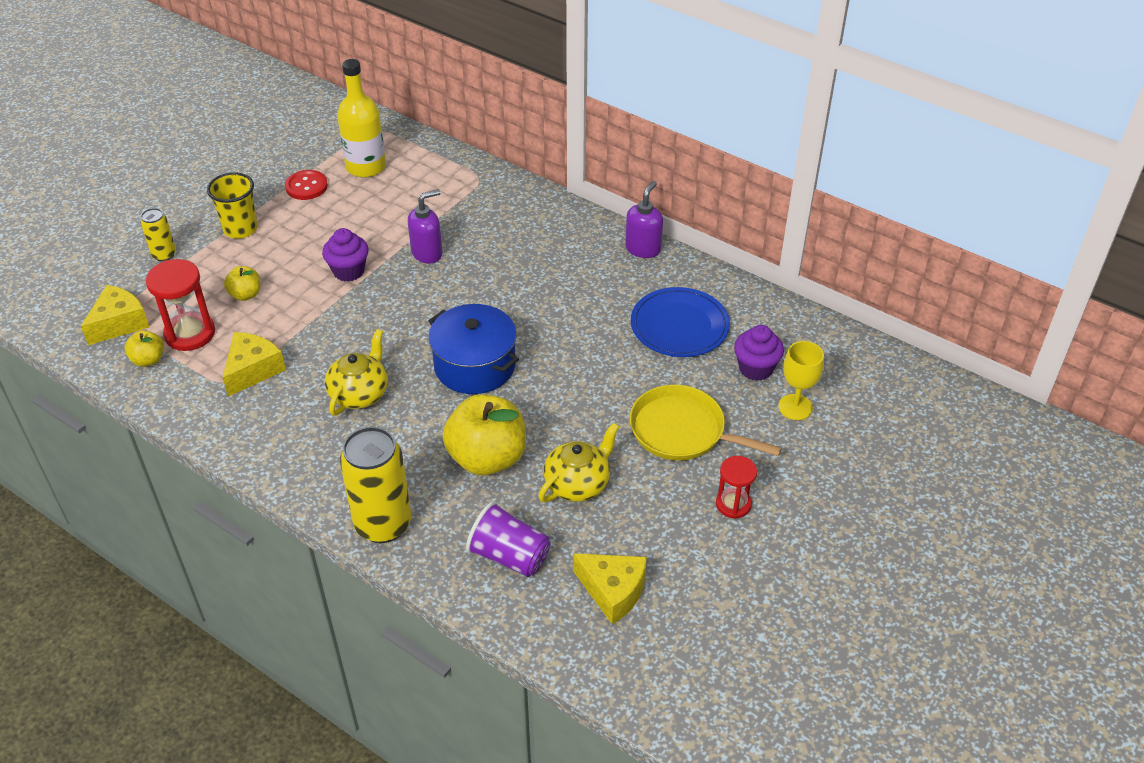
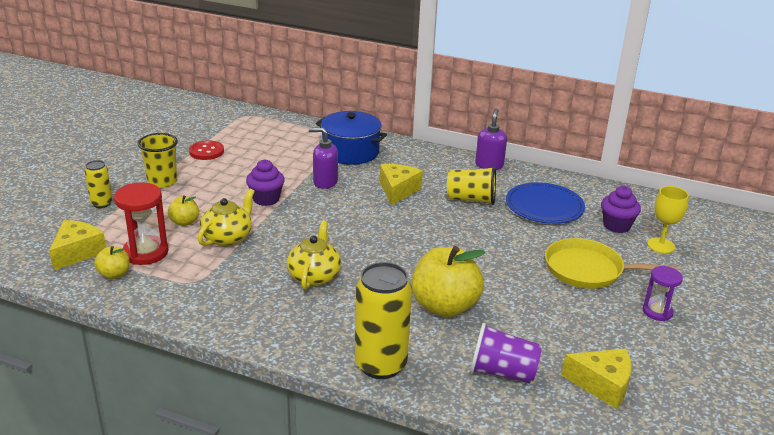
camera: 15 degrees left, 15 degrees down
(253, 370) = (213, 271): yellow cheese -> yellow cheese (398, 191)
(366, 167) = (249, 136): yellow bottle -> none
(427, 253) = (325, 182): purple soap dispenser -> purple soap dispenser turned 120 degrees counterclockwise
(475, 365) = (401, 247): blue pot -> blue pot (350, 152)
(578, 484) = (528, 314): yellow teapot -> yellow teapot (228, 237)
(593, 302) = (471, 199): none -> yellow cup
(733, 504) = (657, 312): red hourglass -> purple hourglass

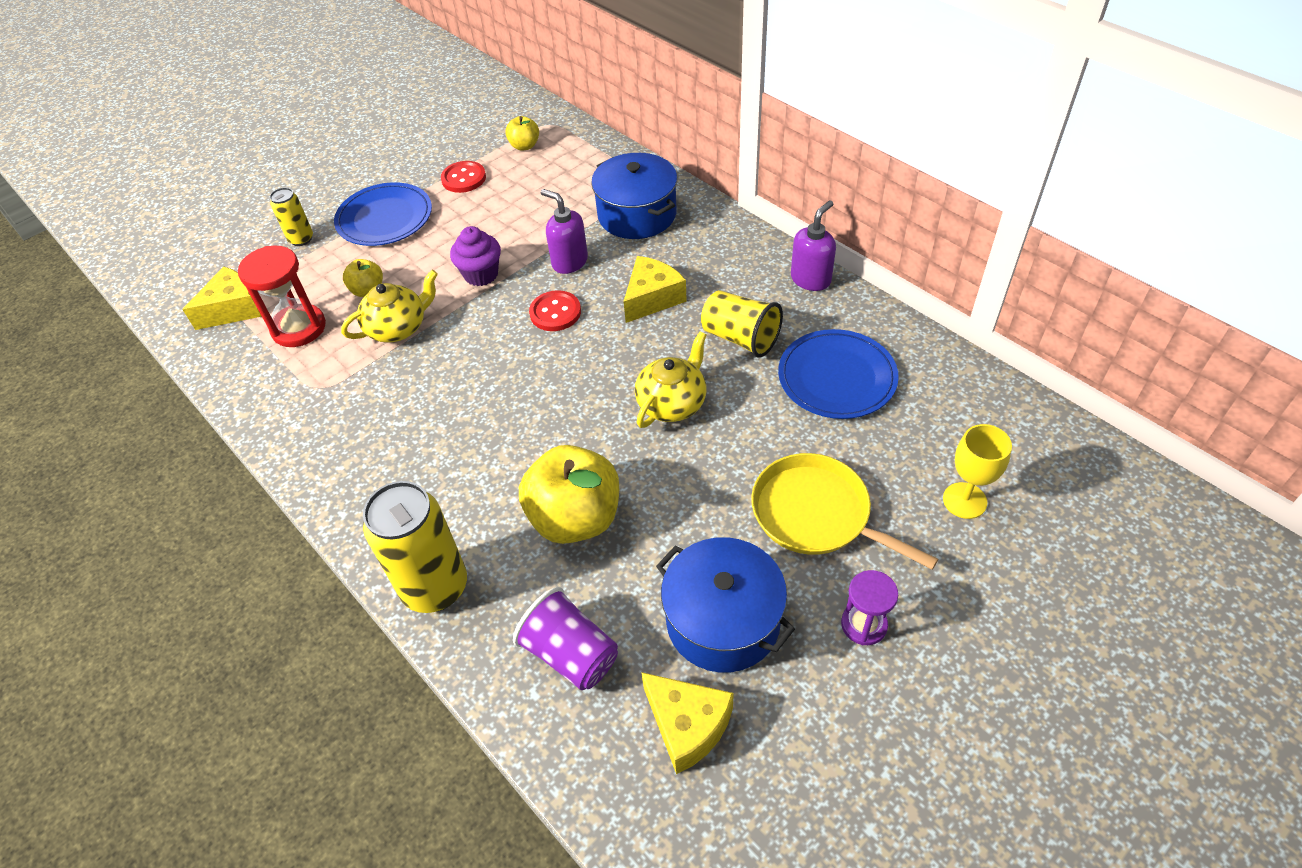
camera: 30 degrees right, 20 degrees up
(114, 274) = (248, 353): yellow apple -> yellow apple (524, 146)
(162, 181) = (385, 218): yellow cup -> blue plate
(314, 276) = (454, 418): yellow teapot -> yellow teapot (672, 403)
(338, 209) = (555, 312): none -> red button
(579, 331) = (722, 621): none -> blue pot
(616, 226) = (921, 443): purple cupcake -> none

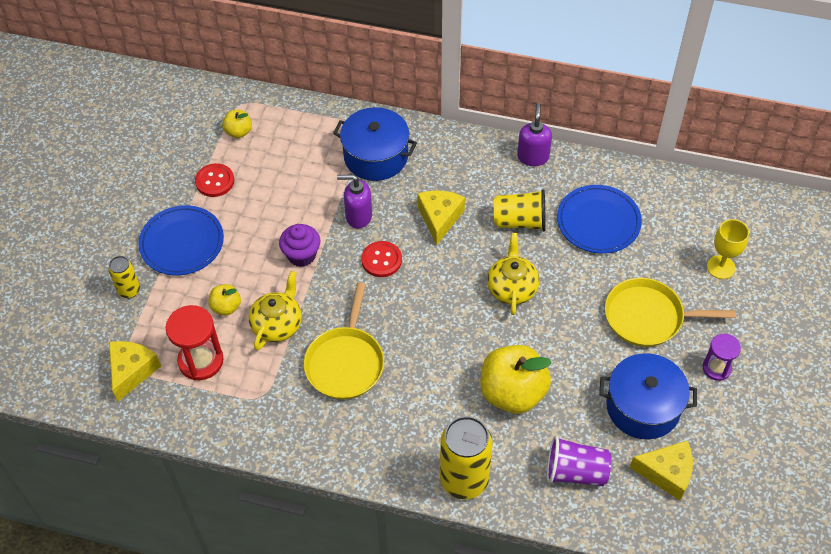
camera: 35 degrees left, 5 degrees up
(428, 395) = (345, 363): none -> yellow pan

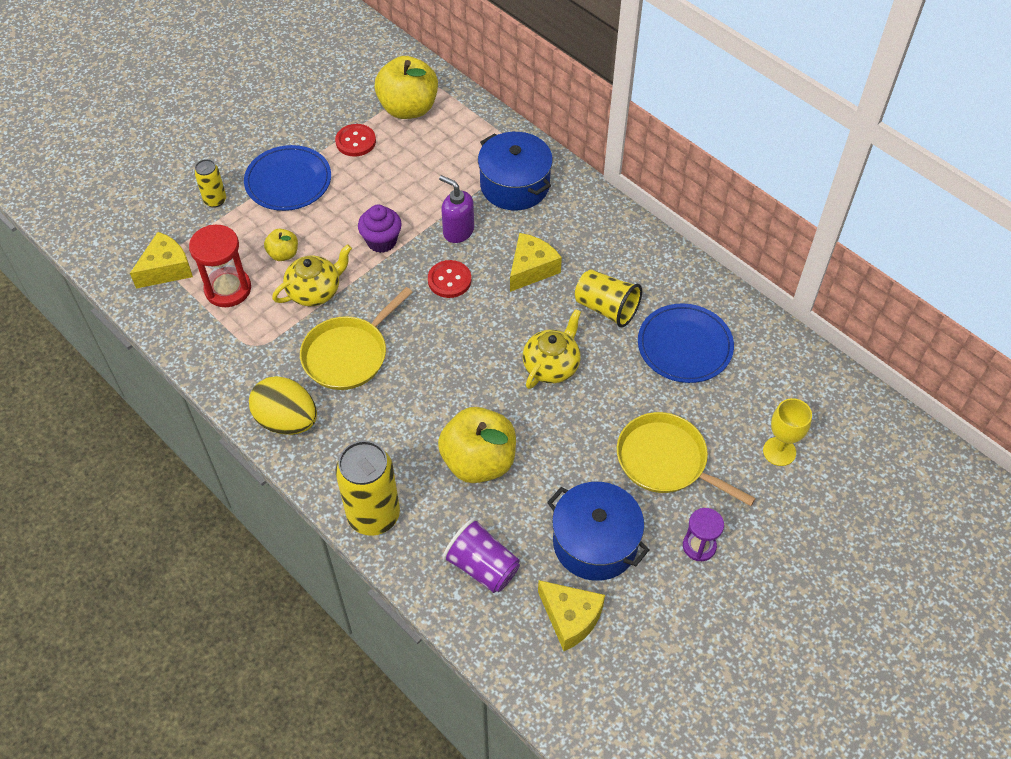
camera: 30 degrees right, 0 degrees up
(238, 132) = (408, 108): yellow apple -> yellow apple, size x2.05
(337, 443) = (287, 421): none -> yellow egg
(533, 157) = (665, 254): purple soap dispenser -> none

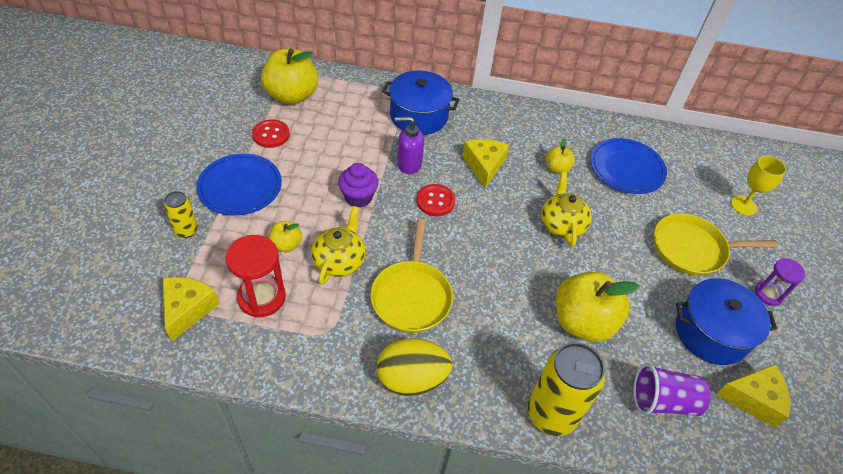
camera: 40 degrees left, 5 degrees down
(606, 308) = (557, 168): yellow cup -> yellow apple

